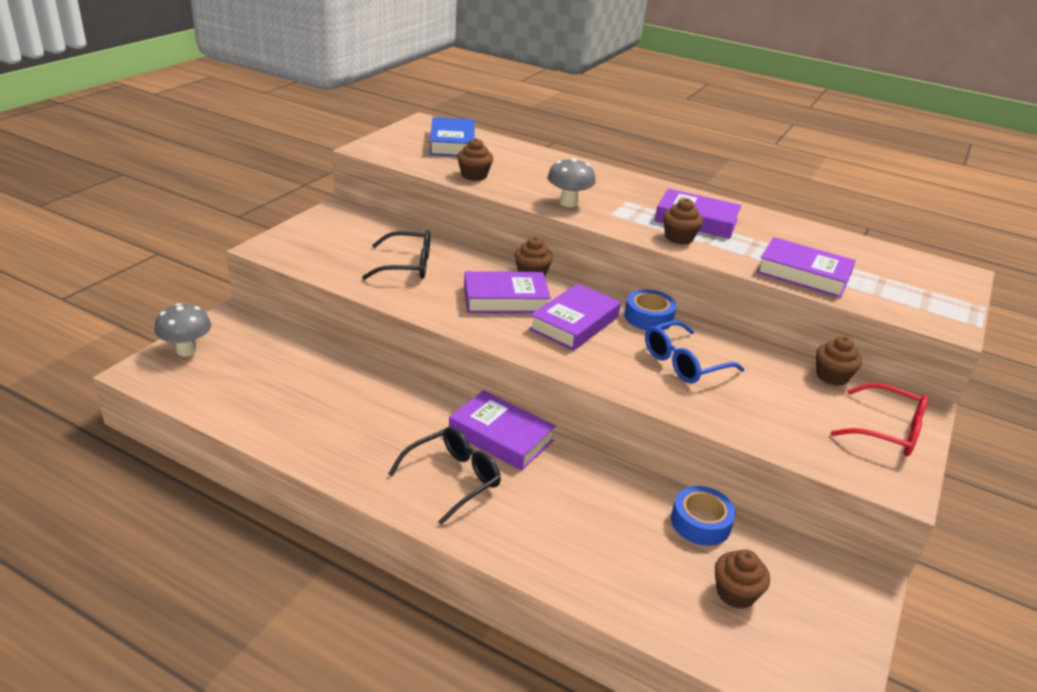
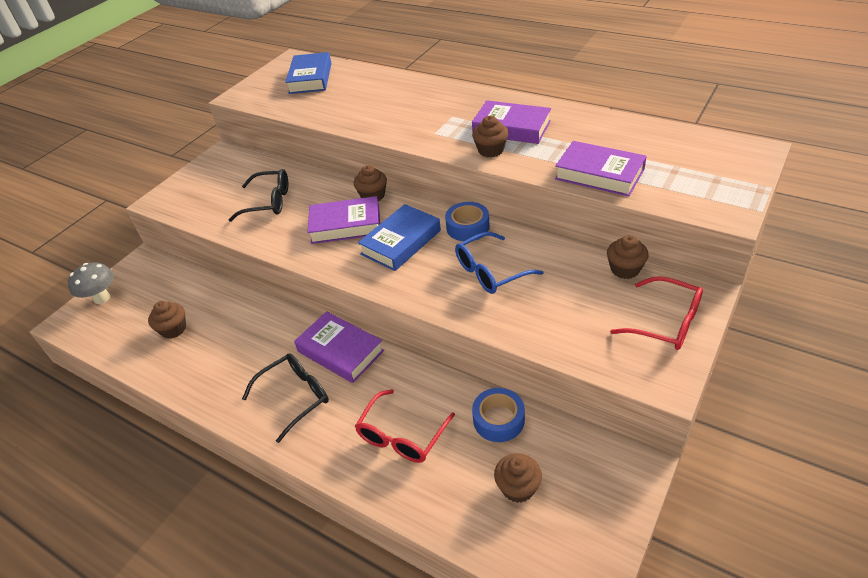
camera: 10 degrees right, 10 degrees up
(474, 175) = (322, 110): brown cupcake -> brown cupcake (173, 329)
(568, 203) = (398, 127): grey mushroom -> none
(574, 323) = (401, 242): purple book -> blue book
(590, 530) = (402, 435): none -> red glasses

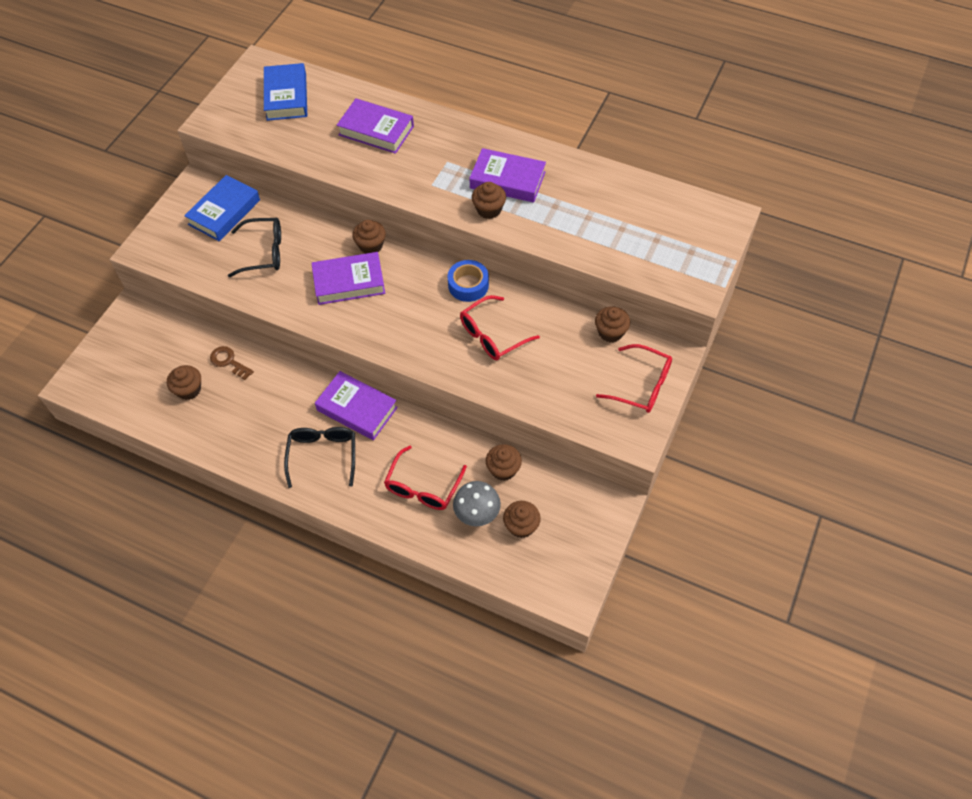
camera: 10 degrees left, 15 degrees up
(102, 298) = (102, 356): grey mushroom -> grey mushroom (477, 514)
(220, 304) = (228, 361): none -> brown key
(295, 397) = (323, 455): black glasses -> black glasses turned 45 degrees counterclockwise
(401, 242) = (406, 303): blue book -> blue book (224, 212)
(491, 271) = (492, 335): blue glasses -> red glasses
(498, 419) = (503, 469): blue tape -> brown cupcake
(599, 174) = (590, 242): purple book -> purple book (376, 130)

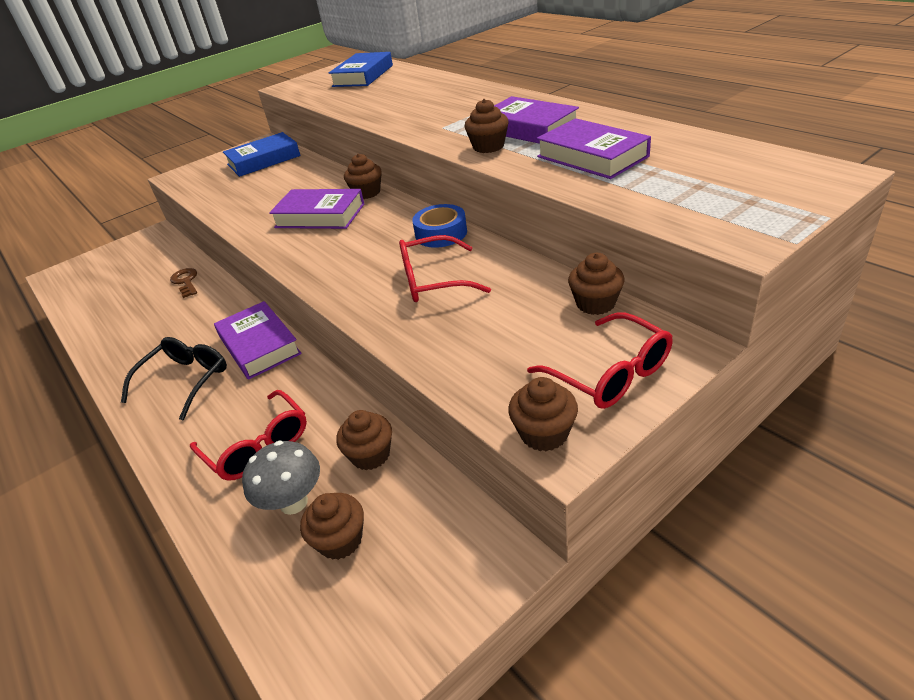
camera: 30 degrees right, 20 degrees down
(189, 389) = (132, 296): brown cupcake -> brown cupcake (544, 433)
(263, 252) = (266, 187): black glasses -> none
(376, 130) = (421, 94): purple book -> purple book (592, 156)
(423, 487) = (257, 446): red glasses -> red glasses turned 90 degrees counterclockwise

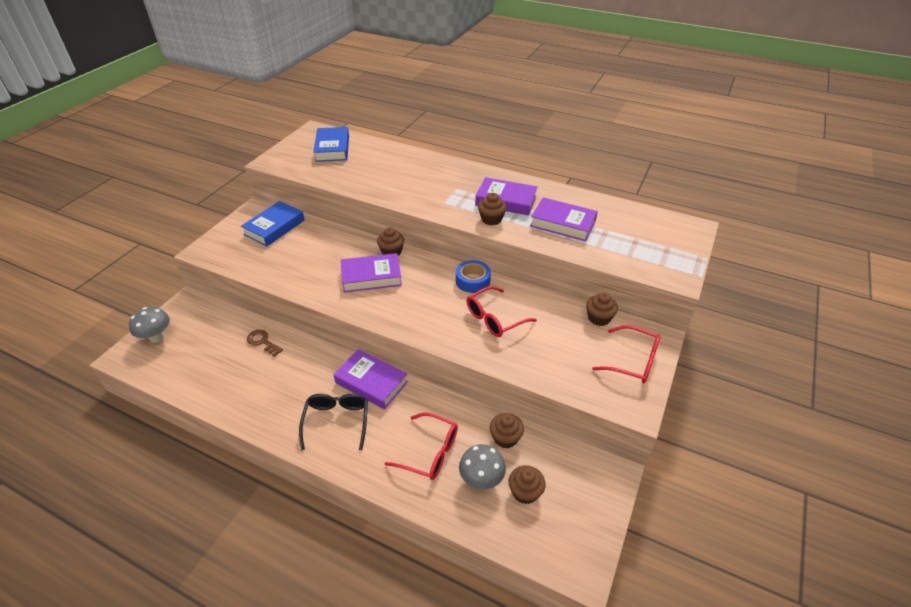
camera: 30 degrees left, 5 degrees up
(98, 262) = (157, 337): none -> grey mushroom
(544, 433) = (623, 403): brown cupcake -> none

